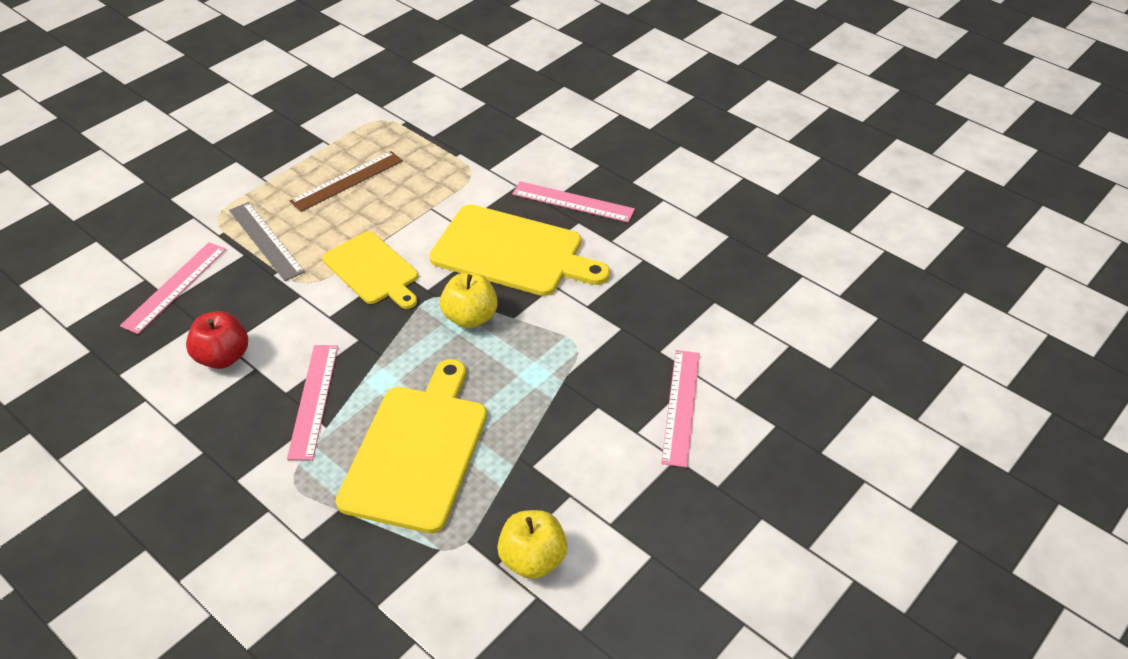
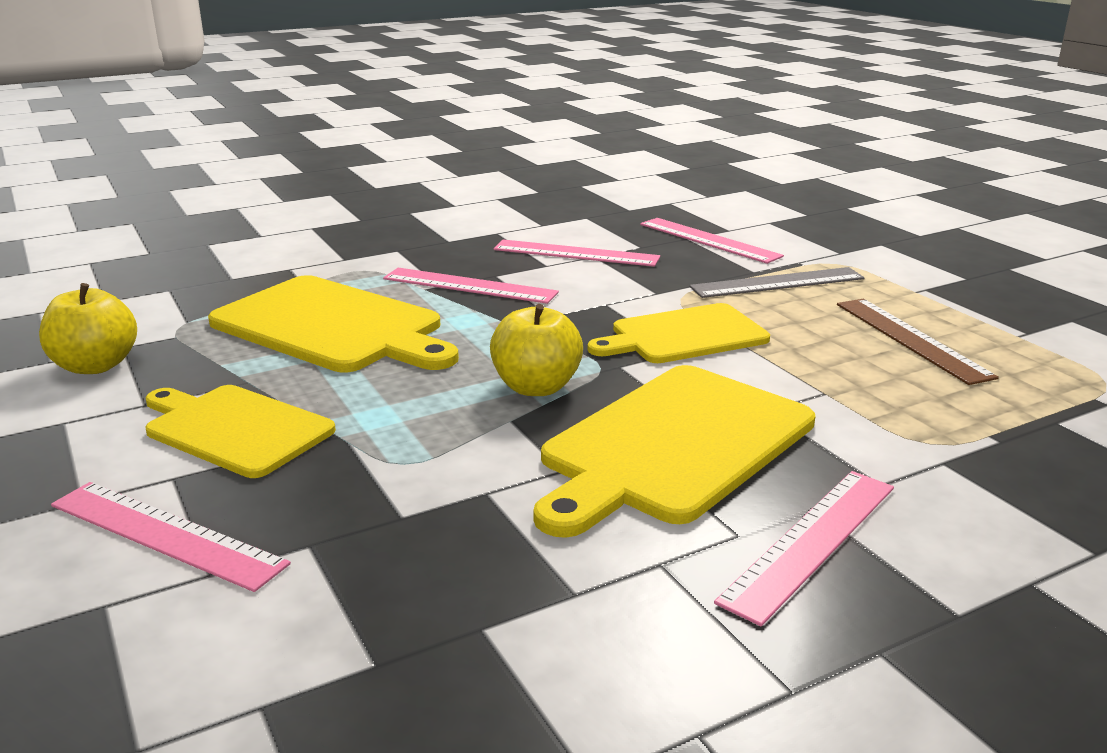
camera: 110 degrees right, 20 degrees down
(223, 357) = (576, 253): red apple -> pink ruler
(577, 431) = (235, 429): none -> yellow cutting board

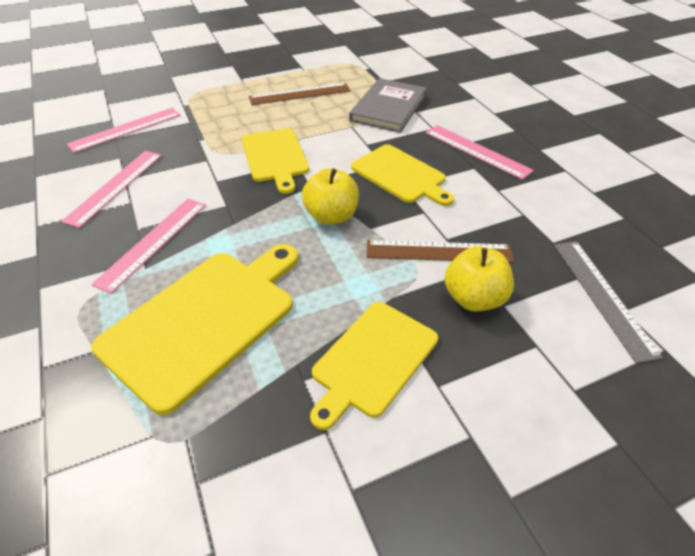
camera: 85 degrees left, 20 degrees up
(95, 366) = (238, 497): yellow apple -> yellow apple (474, 298)
(165, 534) = (504, 375): pink ruler -> none
(450, 483) = (438, 252): none -> brown ruler
(674, 445) = (400, 175): yellow cutting board -> yellow cutting board, size x0.66
(777, 283) = (212, 117): grey ruler -> grey ruler (602, 296)
(929, 429) = (388, 108): none -> grey book

